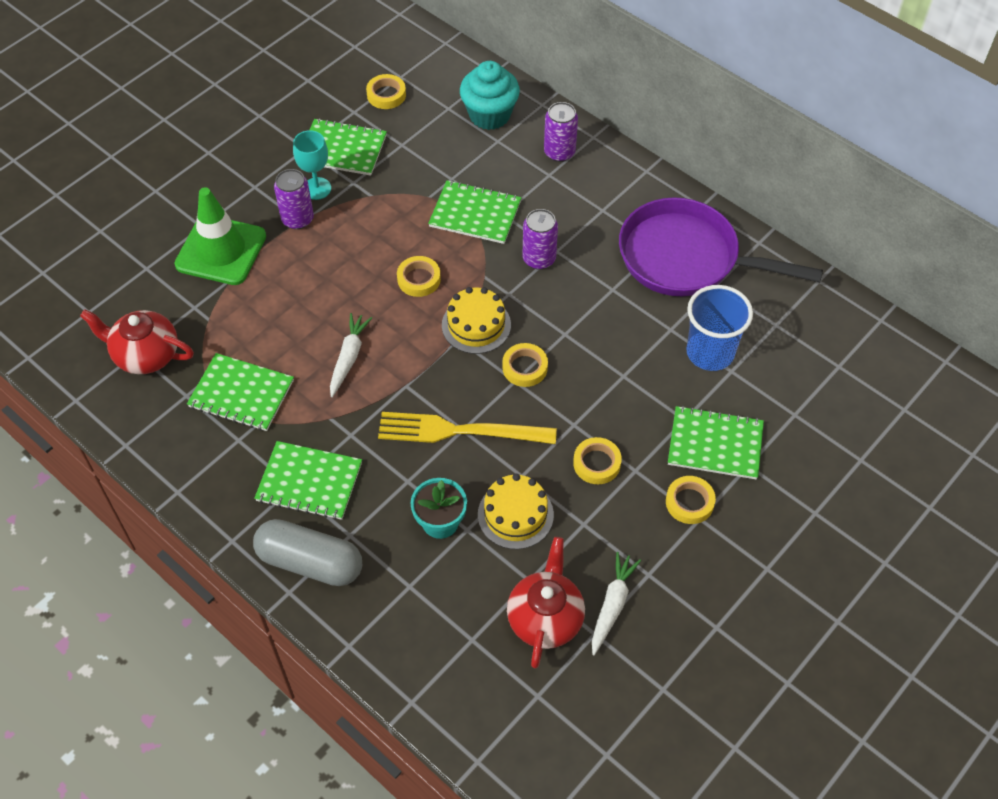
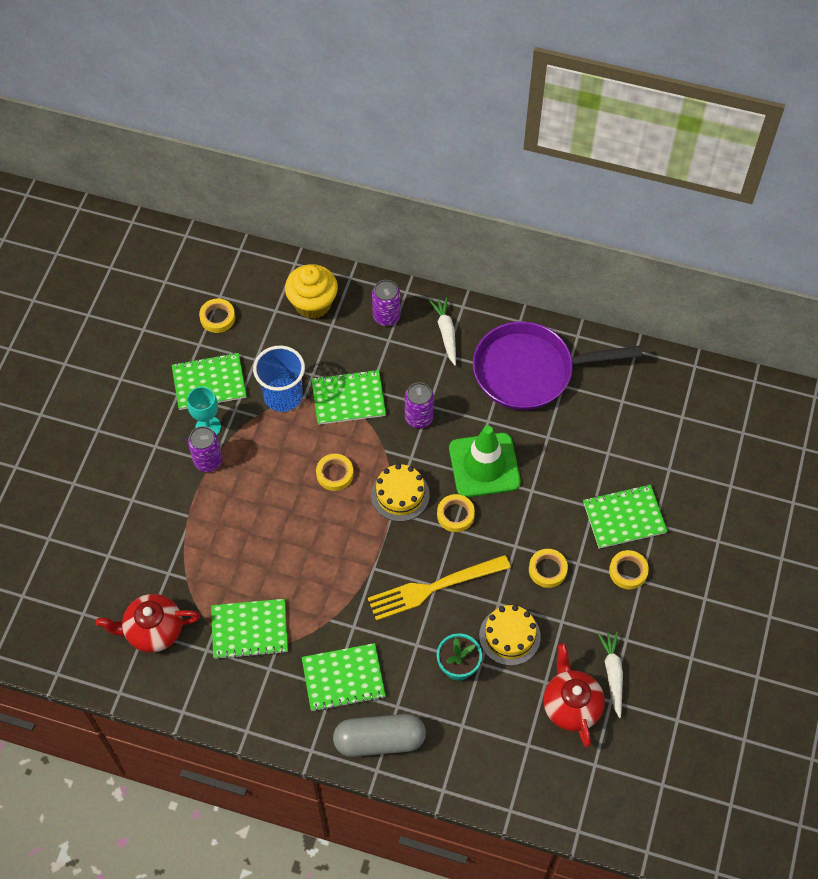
camera: 25 degrees left, 5 degrees up
(221, 250) = (161, 514): green traffic cone -> green traffic cone (484, 465)
(349, 357) = (316, 563): white carrot -> white carrot (446, 333)
(489, 115) = (313, 304): turquoise cupcake -> yellow cupcake
(710, 352) = (585, 444): blue cup -> blue cup (283, 396)

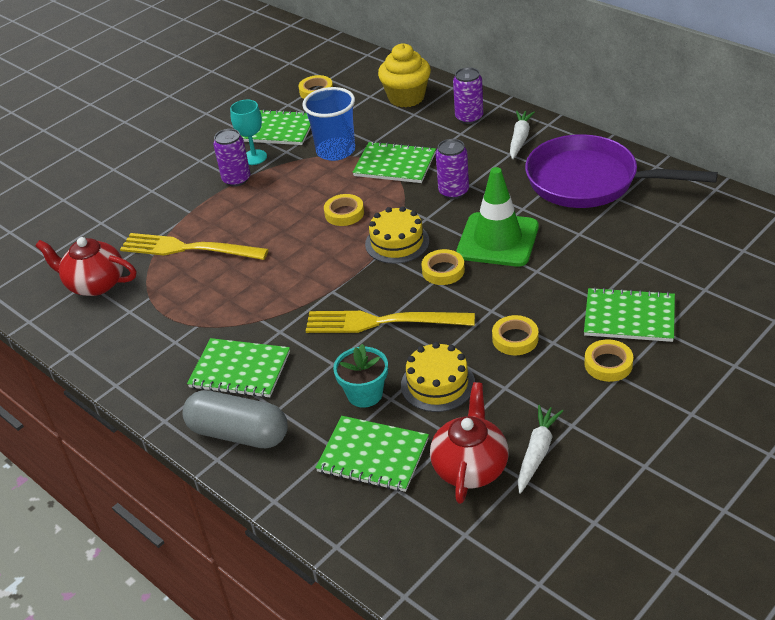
camera: 30 degrees right, 20 degrees down
(214, 561) = (188, 249): none -> yellow fork
(249, 630) = (180, 307): green notebook -> green notebook (373, 455)

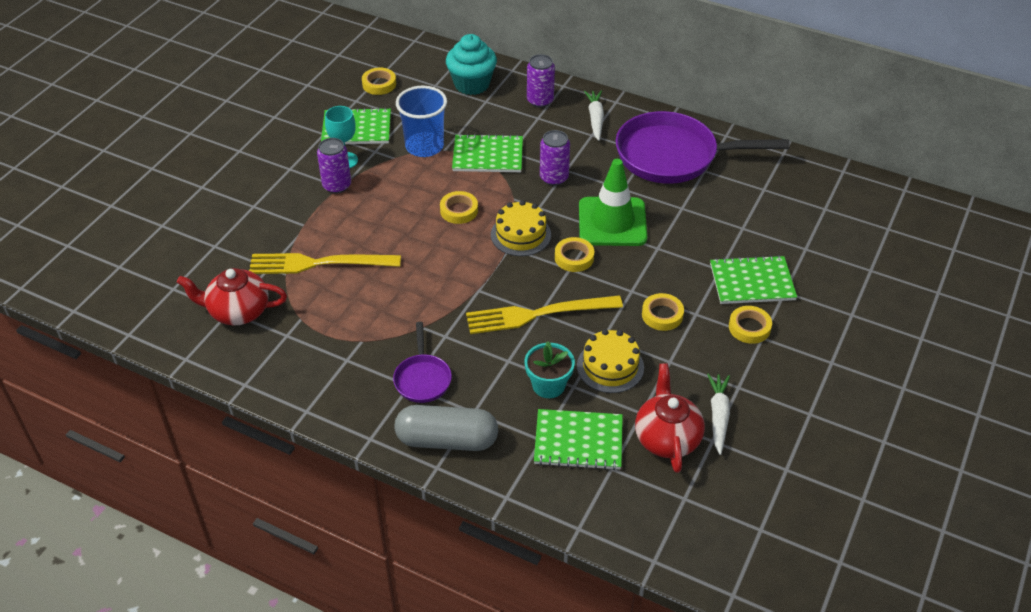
camera: 20 degrees left, 5 degrees up
(240, 370) = (422, 379): green notebook -> purple pan
(406, 97) = (472, 84): yellow cupcake -> turquoise cupcake

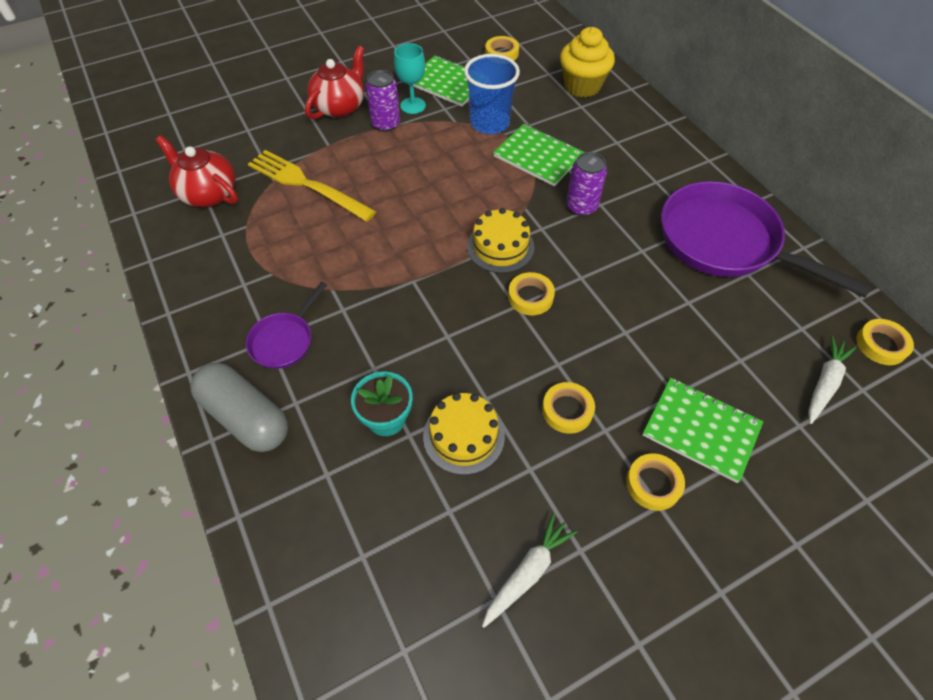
camera: 35 degrees right, 10 degrees up
(459, 210) = (465, 195): yellow tape -> yellow tape (881, 345)
(472, 84) = (582, 86): turquoise cupcake -> yellow cupcake
(537, 314) = (443, 336): yellow fork -> none
(540, 101) = (633, 127): purple can -> none
(578, 441) = (359, 501): green notebook -> none
(595, 119) = (673, 168): white carrot -> white carrot (824, 383)
(612, 222) = (601, 280): green traffic cone -> none
(667, 438) = (449, 560): red teapot -> red teapot (340, 107)

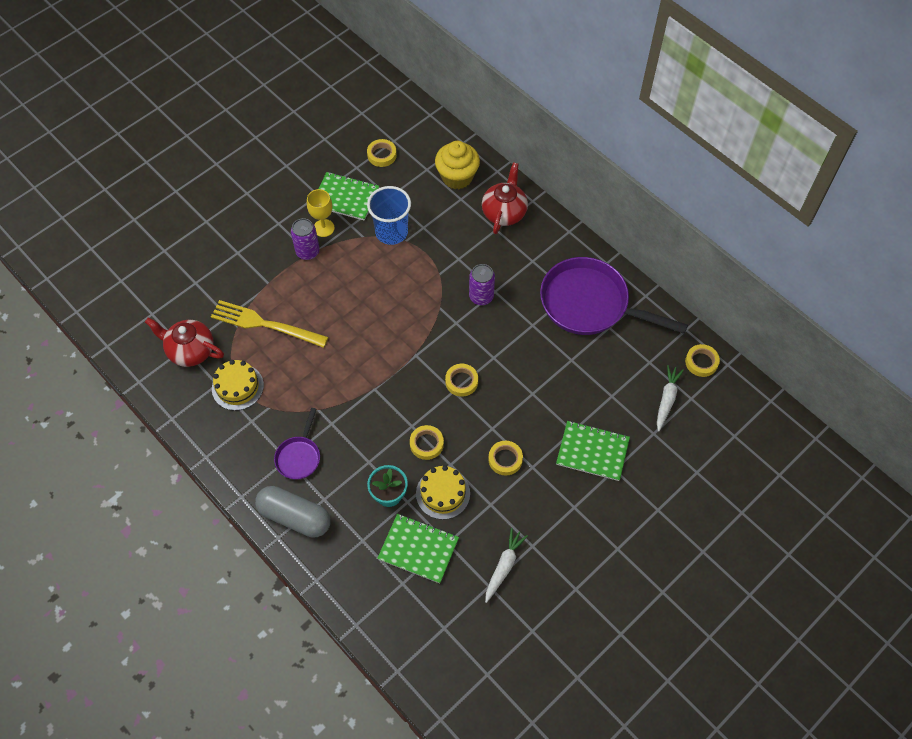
camera: 15 degrees left, 5 degrees up
(340, 107) = (263, 242): red teapot -> red teapot (504, 212)
(413, 106) = (323, 228): turquoise goblet -> yellow goblet
(500, 247) = (430, 345): yellow cake -> yellow cake (237, 387)
(538, 156) = (438, 257): green notebook -> green notebook (418, 549)
(653, 484) = (568, 494): yellow tape -> yellow tape (426, 444)

